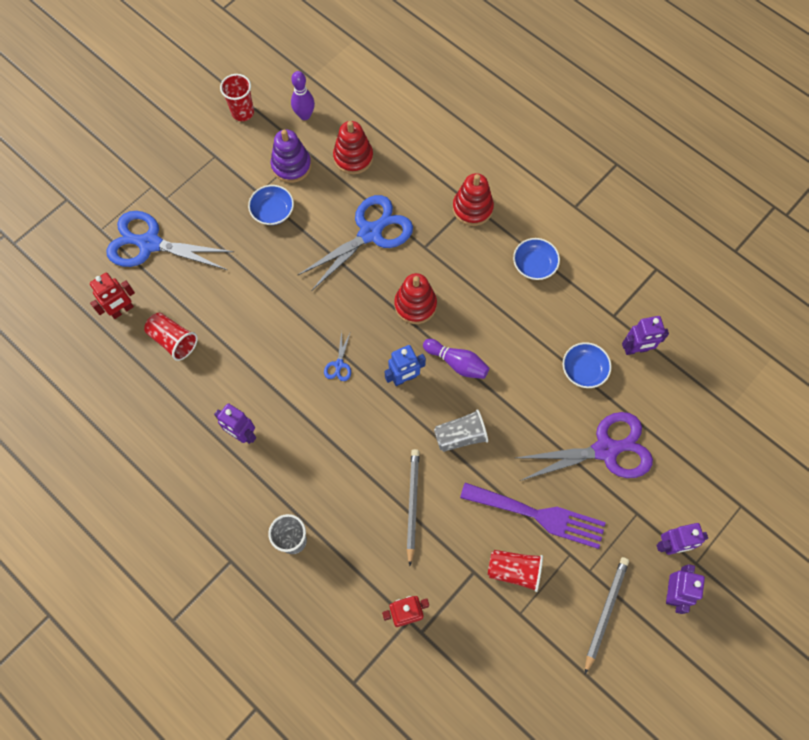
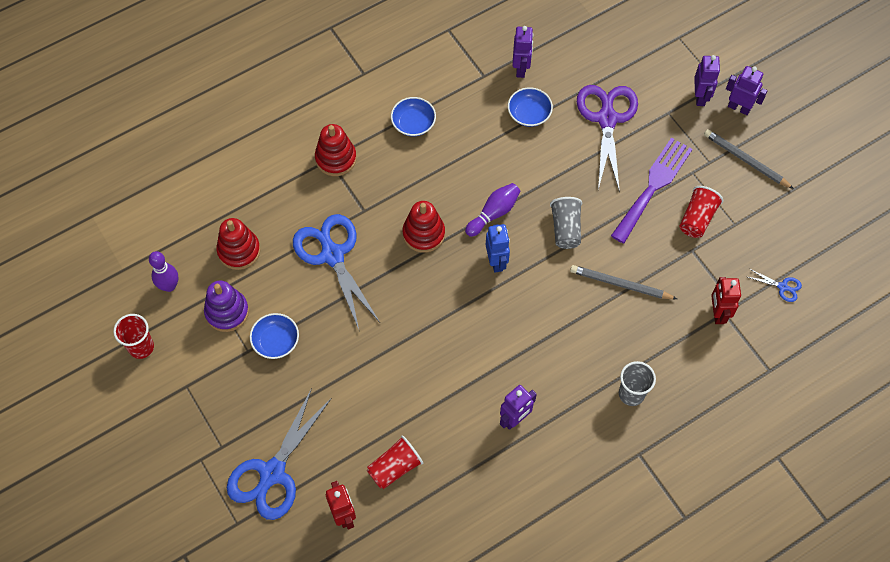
camera: 75 degrees left, 5 degrees down
(339, 365) = (466, 315): blue scissors -> blue scissors (783, 287)

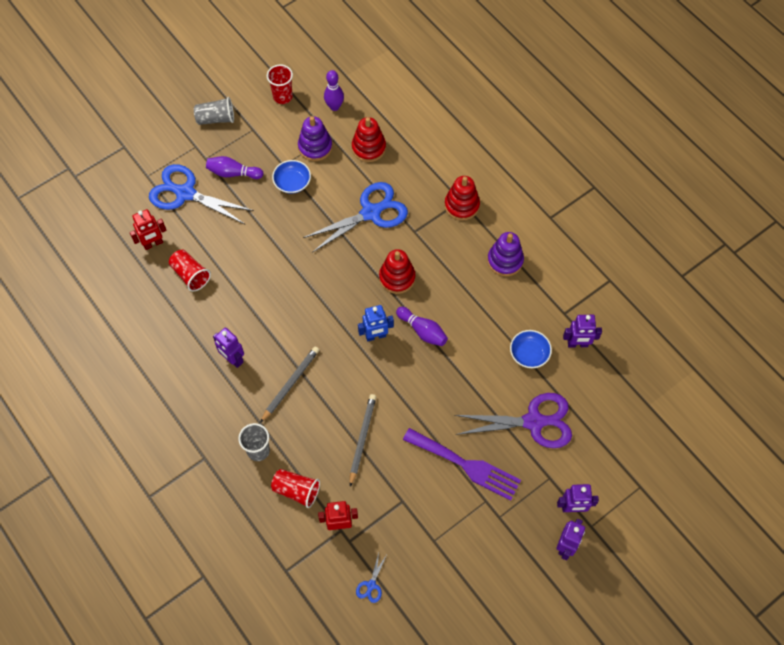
camera: 85 degrees right, 0 degrees up
(250, 412) = (233, 173): none -> purple bowling pin
(413, 123) = (505, 260): blue bowl -> purple stacking toy
(565, 229) = (413, 390): grey cup -> grey cup (216, 119)
(697, 218) = (436, 505): red cup -> red cup (296, 490)
(746, 160) = (506, 552): grey pencil -> grey pencil (290, 384)

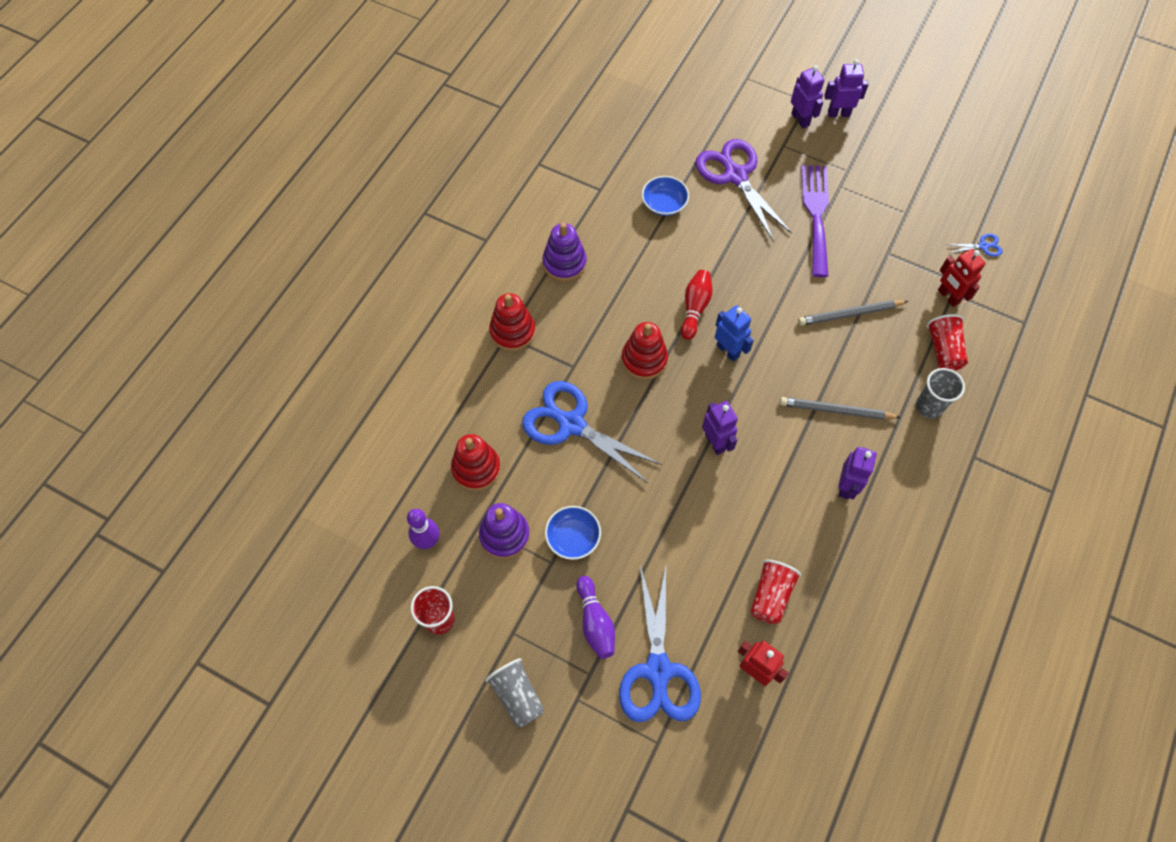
camera: 115 degrees left, 0 degrees up
(422, 331) = (695, 308): purple bowling pin -> red bowling pin
(577, 344) = (629, 168): purple robot -> purple robot (715, 442)

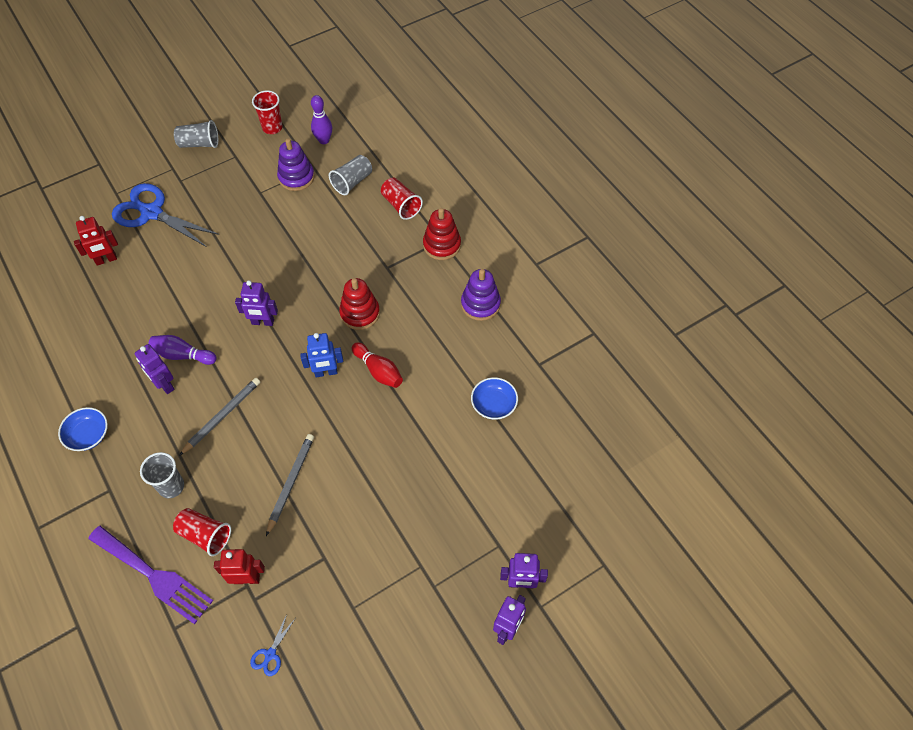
camera: 120 degrees right, 5 degrees down
(476, 468) = (352, 182): red stacking toy -> grey cup
(571, 424) = (344, 245): blue scissors -> none
(573, 537) = (266, 210): blue bowl -> blue bowl (88, 435)
(595, 622) = (206, 196): purple bowling pin -> purple bowling pin (183, 355)
(735, 175) = (489, 480): purple scissors -> none
(770, 596) = (138, 294): red cup -> red cup (401, 205)
(816, 214) = (404, 523): purple fork -> purple fork (154, 576)

